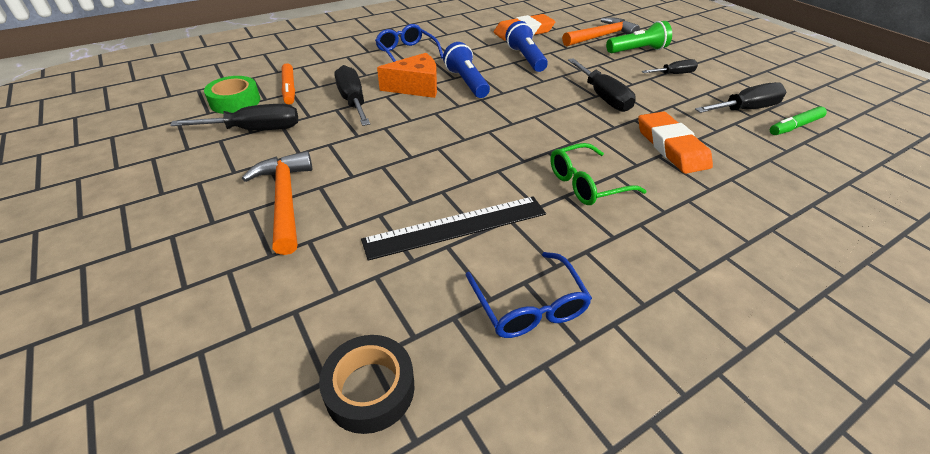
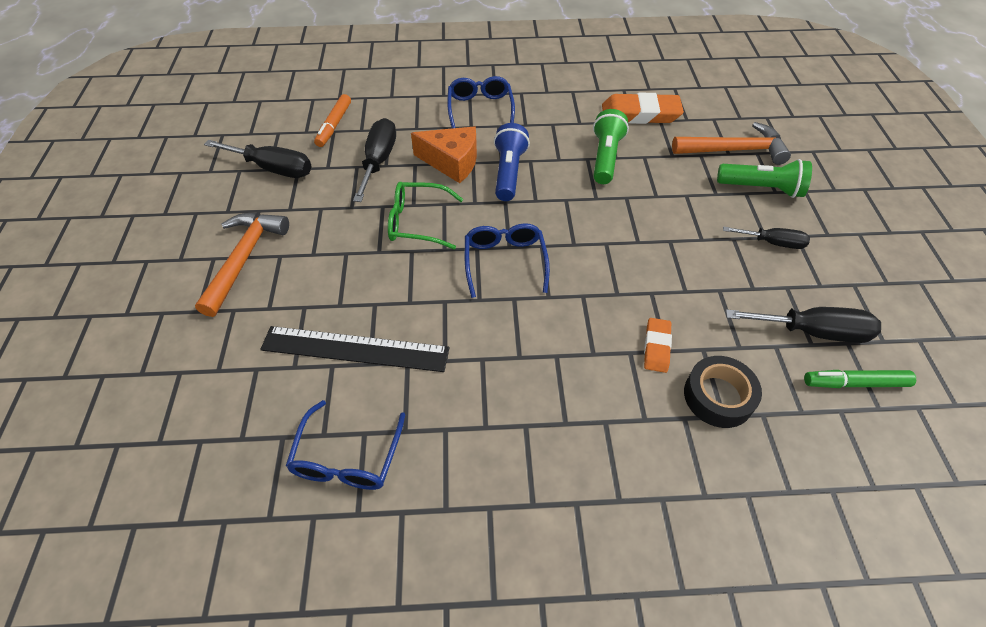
camera: 30 degrees right, 10 degrees up
(235, 101) = (279, 126): green tape -> none
(370, 389) = (181, 465): black tape -> black tape (718, 396)
(519, 133) = (505, 262): none -> blue glasses
(525, 58) = (605, 157): blue flashlight -> green flashlight
(586, 183) = (516, 354): green glasses -> green glasses (417, 222)
(603, 97) = (644, 247): black screwdriver -> none
(671, 147) = (656, 347): orange eraser -> orange eraser, size x0.55

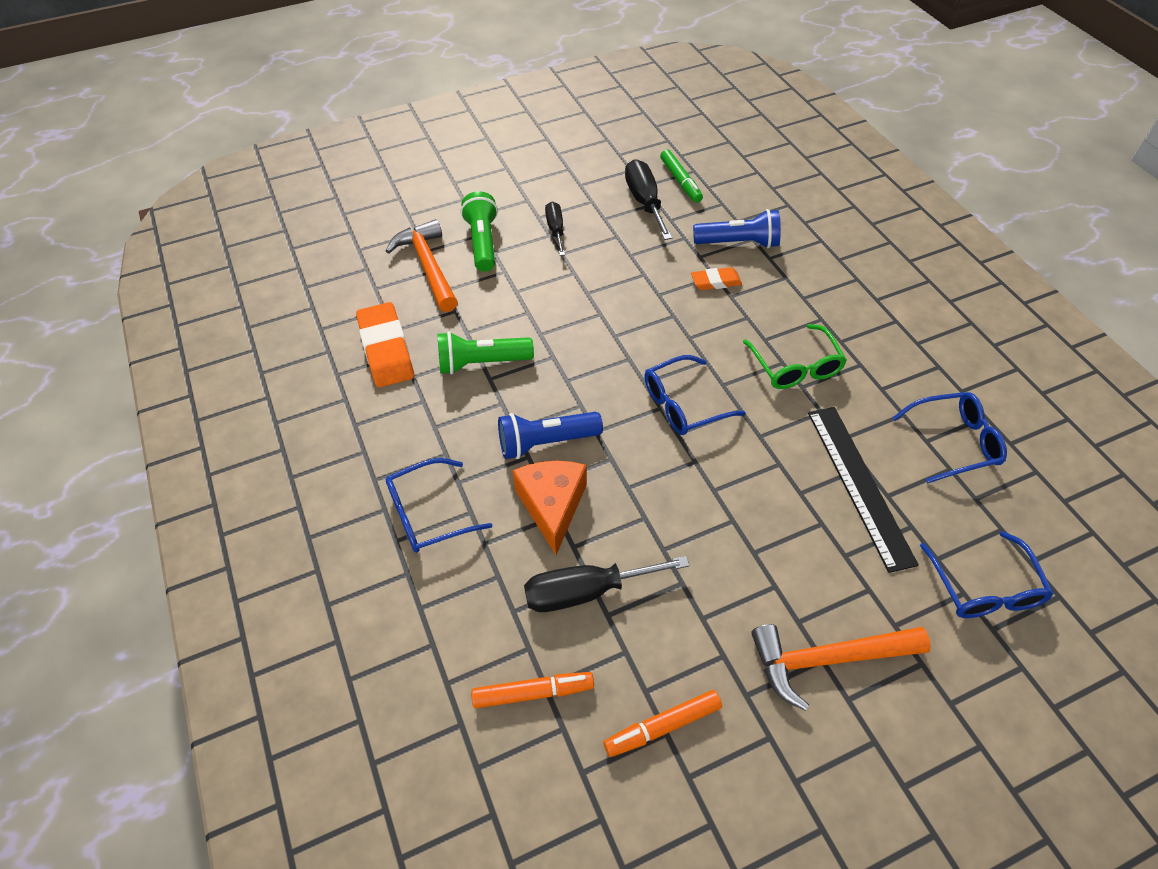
camera: 110 degrees left, 0 degrees up
(209, 387) = (984, 588): none -> blue glasses
(273, 168) = (662, 726): black screwdriver -> orange marker
(417, 222) = (670, 501): green glasses -> green glasses (795, 366)
(718, 396) = (739, 243): black tape -> blue flashlight

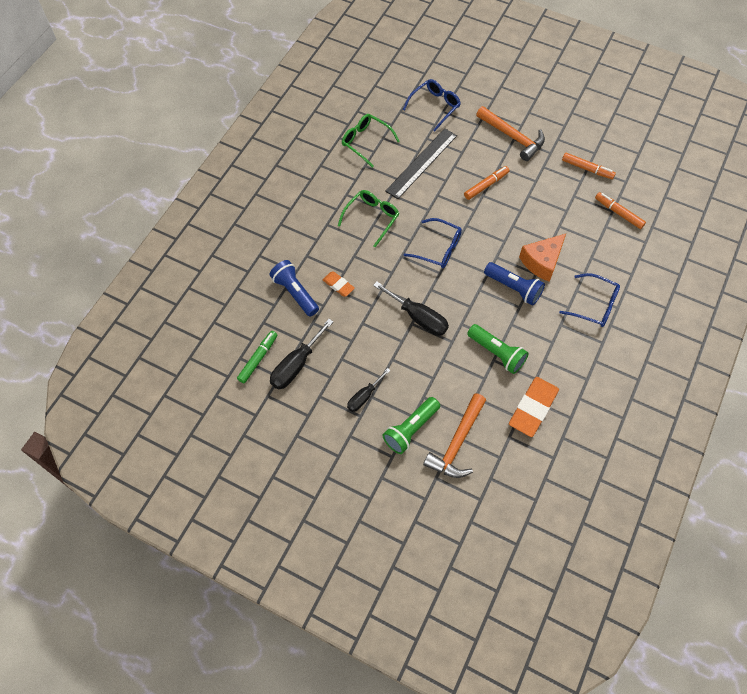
camera: 130 degrees left, 10 degrees up
(586, 592) = (565, 223): black screwdriver -> black screwdriver (418, 317)
(748, 538) = (486, 185): none -> orange marker
(954, 442) = (366, 142): blue glasses -> green glasses

